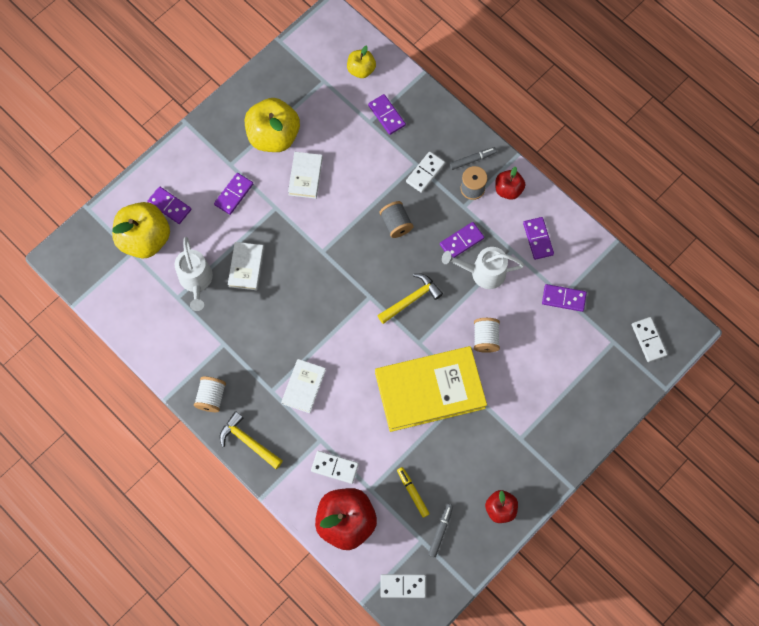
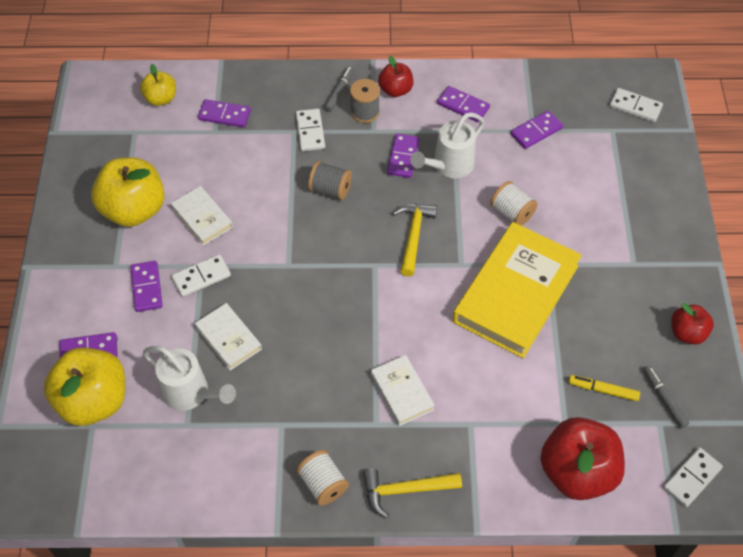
camera: 45 degrees left, 15 degrees down
(334, 467) = (511, 435): white domino -> white domino (201, 277)

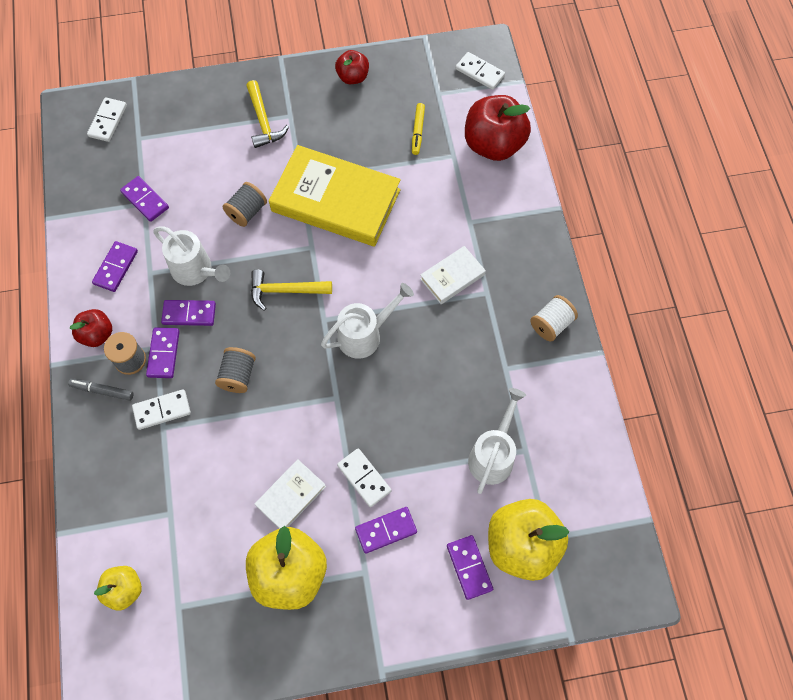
camera: 100 degrees left, 10 degrees up
(224, 115) = (145, 508): purple domino -> purple domino (163, 353)
(229, 338) = (428, 434): white book -> none
(350, 299) = (365, 334): none -> white watering can
(405, 490) = (540, 262): yellow hammer -> yellow hammer (263, 121)
(512, 213) = (247, 212): white spool -> grey spool
(664, 399) = (416, 91): grey marker -> none

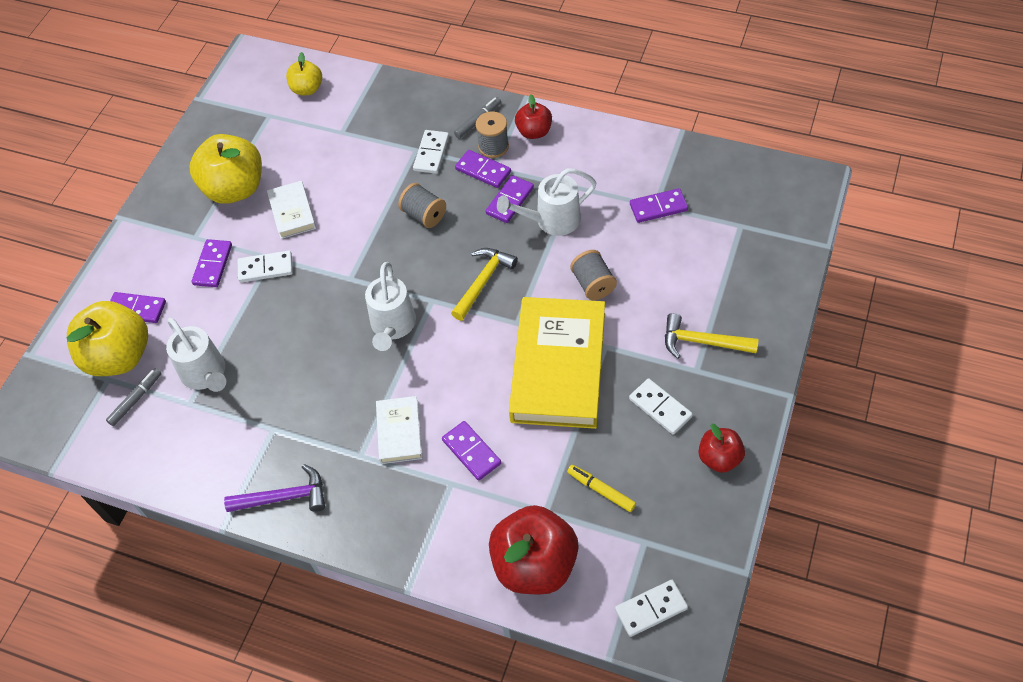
camera: 125 degrees right, 10 degrees down
(108, 121) = (777, 207): white domino -> white domino (660, 408)
(116, 267) = (594, 163): purple domino -> purple domino (471, 452)
(336, 200) = (558, 367): yellow book -> yellow book turned 45 degrees counterclockwise
(549, 497) = (136, 399): none -> grey marker
(551, 324) = (284, 497): white spool -> purple hammer

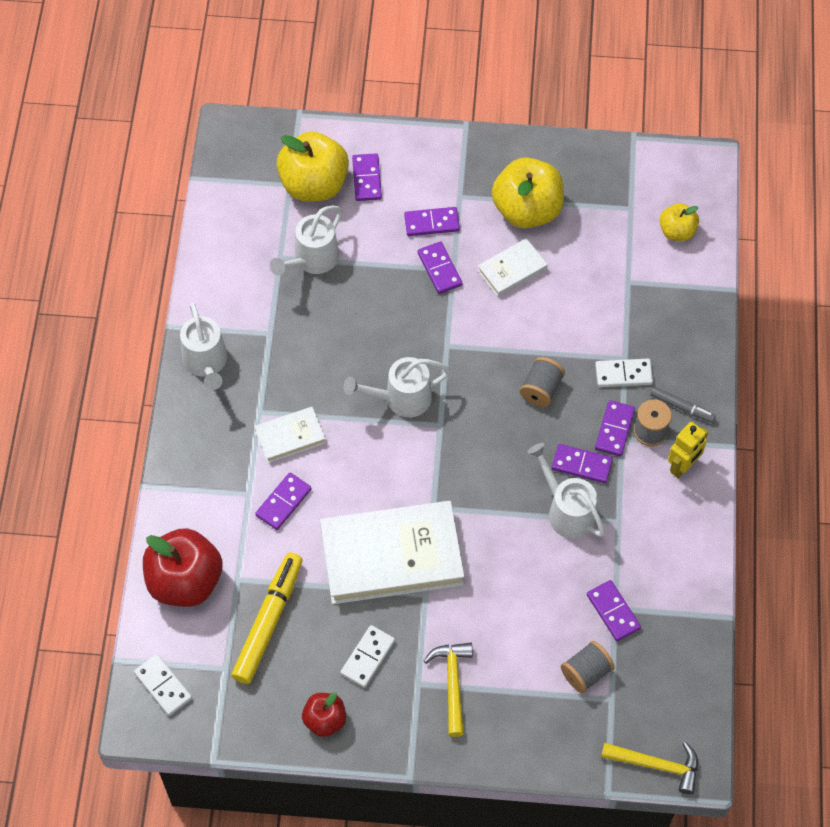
camera: 70 degrees right, 5 degrees up
(136, 399) = (274, 214): grey marker -> none
(265, 268) = (439, 269): white domino -> purple domino
(284, 497) = (206, 364): purple hammer -> white watering can
(483, 281) = (474, 465): yellow hammer -> yellow hammer (657, 765)
(534, 132) = (683, 466): red apple -> yellow robot
(558, 367) = (391, 556): yellow book -> white book
(593, 284) = (496, 567): grey spool -> grey spool (586, 673)
(601, 490) = (268, 621): yellow marker -> yellow marker, size x1.96

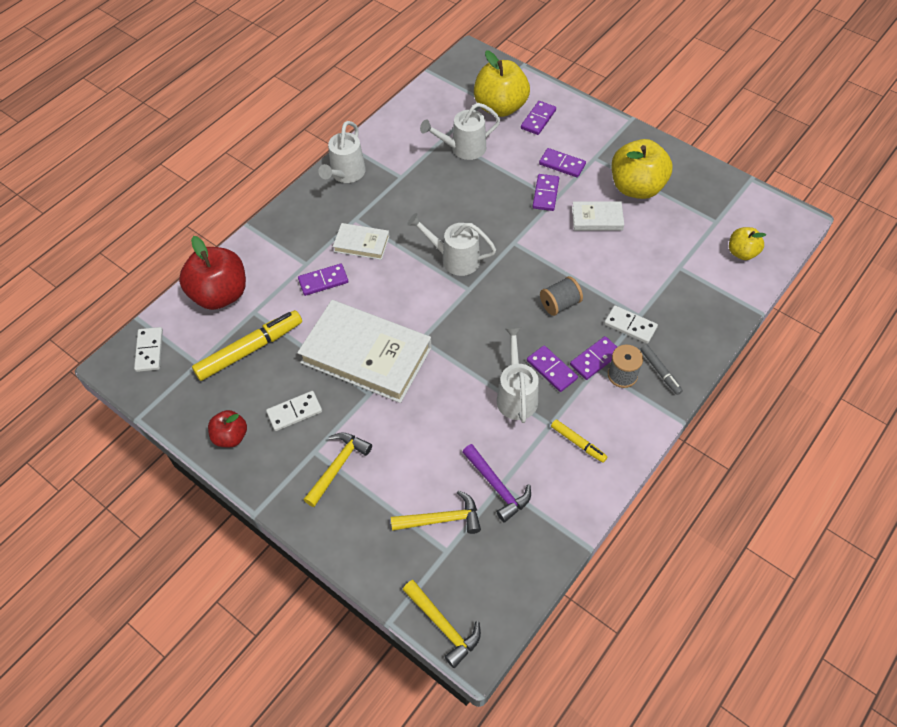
camera: 35 degrees right, 5 degrees down
(586, 673) = (442, 519): grey spool -> yellow hammer
(613, 611) = (497, 487): purple domino -> purple hammer
(656, 524) = (578, 443): none -> yellow marker
(683, 466) = (630, 413): yellow robot -> none

